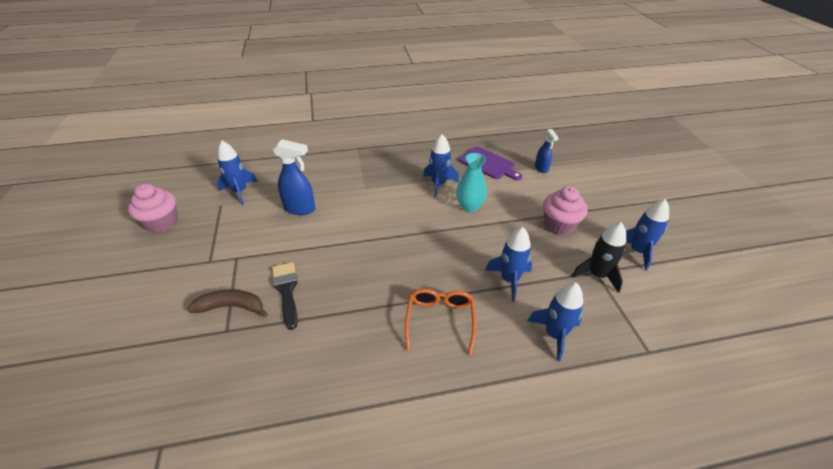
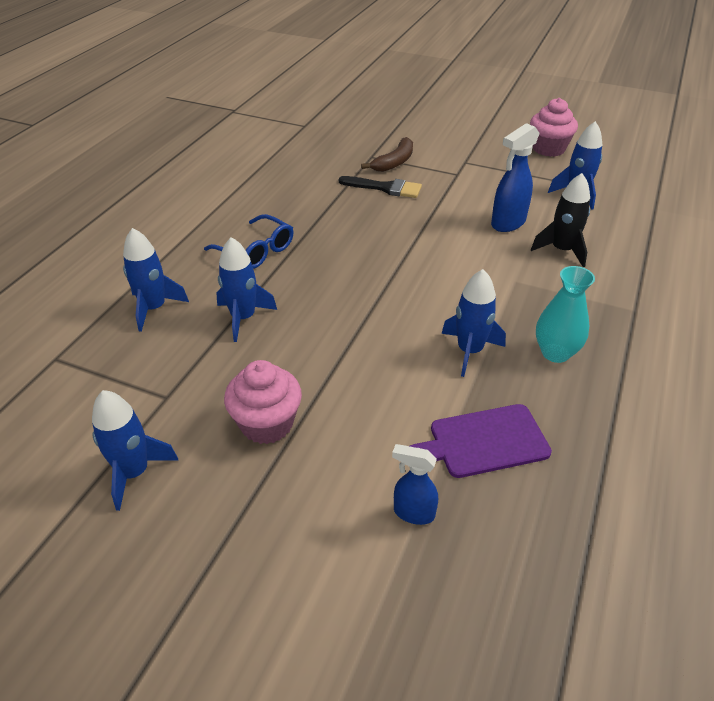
camera: 125 degrees right, 0 degrees up
(440, 320) = (256, 251): orange glasses -> blue glasses
(469, 207) = (392, 355): turquoise vase -> turquoise vase (555, 353)
(597, 275) = (161, 395): black rocket -> black rocket (562, 250)

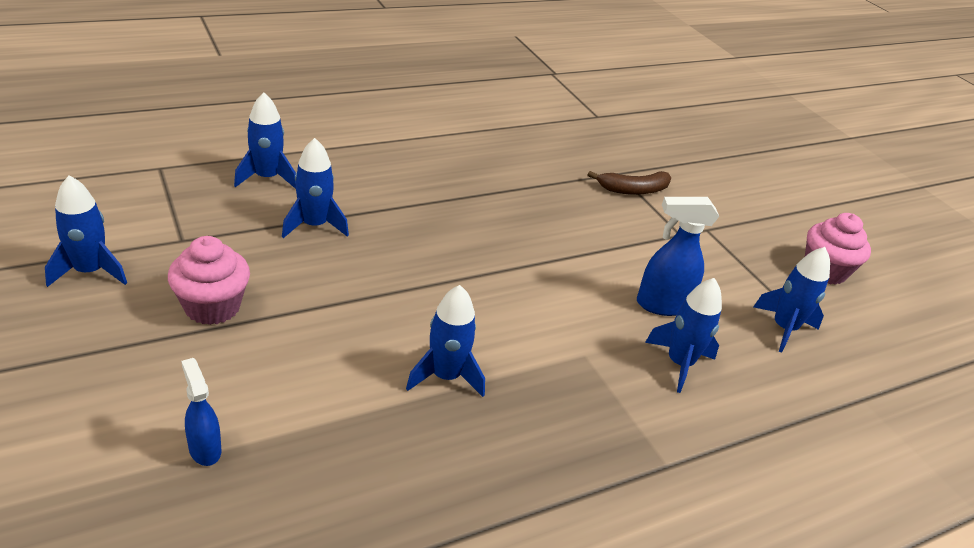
camera: 35 degrees right, 5 degrees down
(256, 251) = (401, 186): blue glasses -> none
(385, 188) = (588, 205): black brush -> none
(484, 442) = (340, 449): purple cutting board -> none
(555, 353) = (521, 437): turquoise vase -> none
(562, 250) = (679, 363): black rocket -> blue rocket

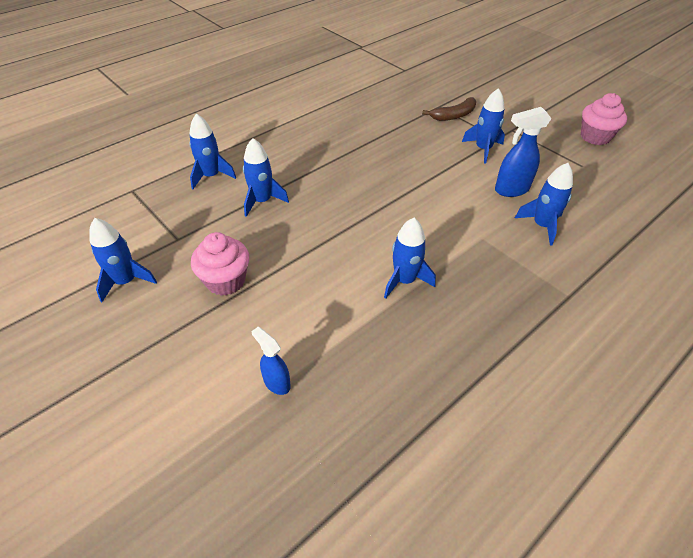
camera: 10 degrees left, 10 degrees up
(783, 328) = (590, 183): blue rocket -> blue rocket (483, 149)

